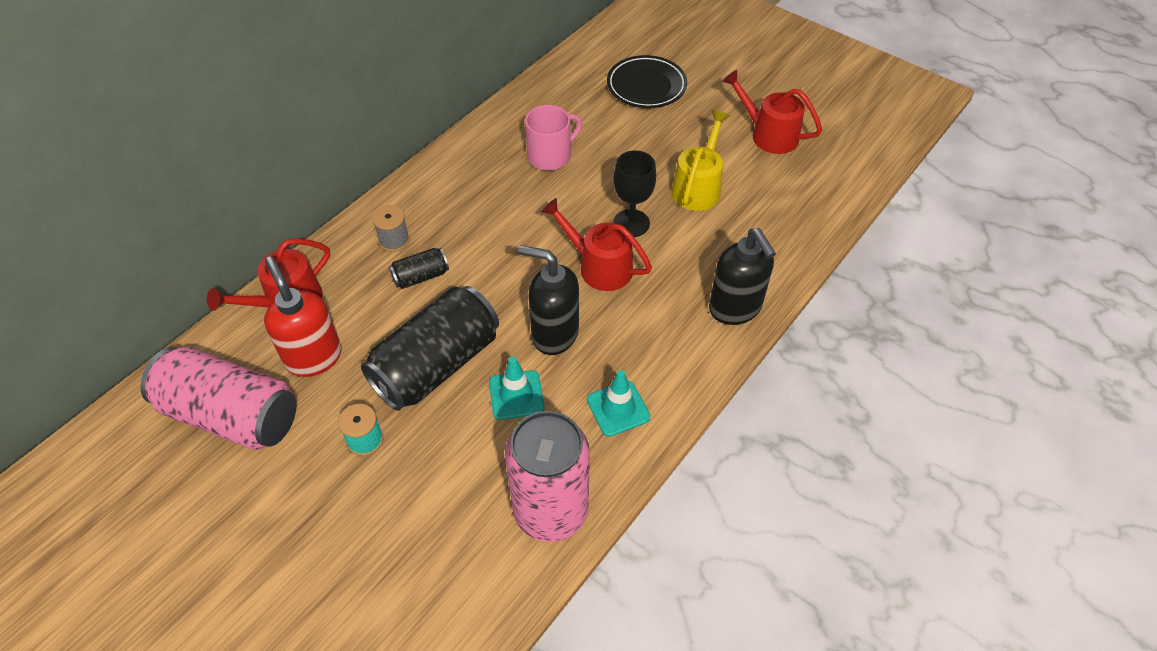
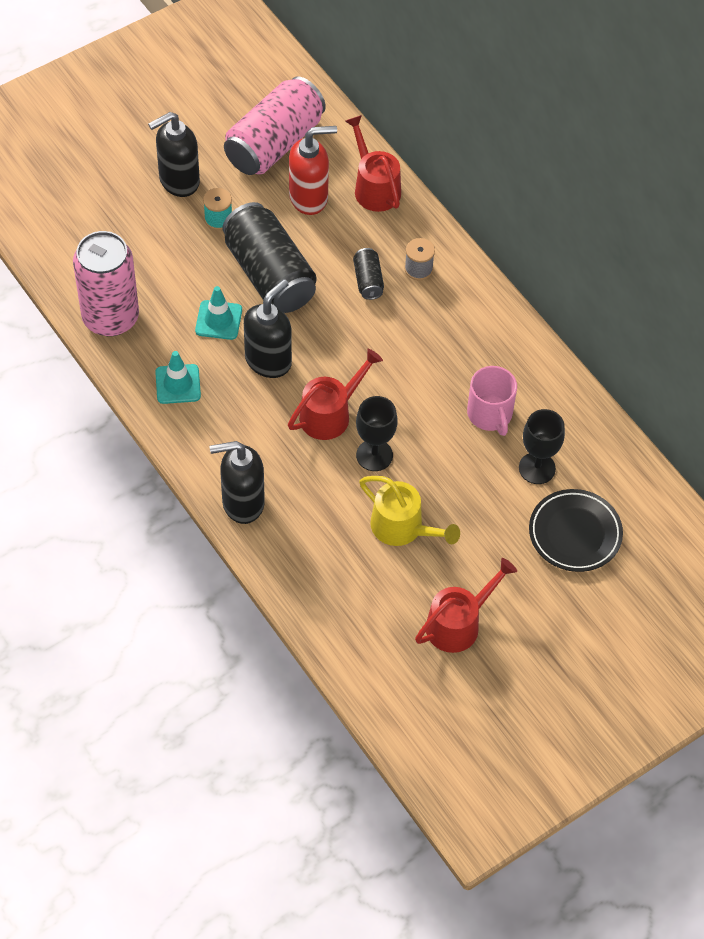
camera: 105 degrees right, 5 degrees up
(310, 504) = (178, 181): none -> black soap dispenser
(594, 117) = (537, 468): none -> black goblet

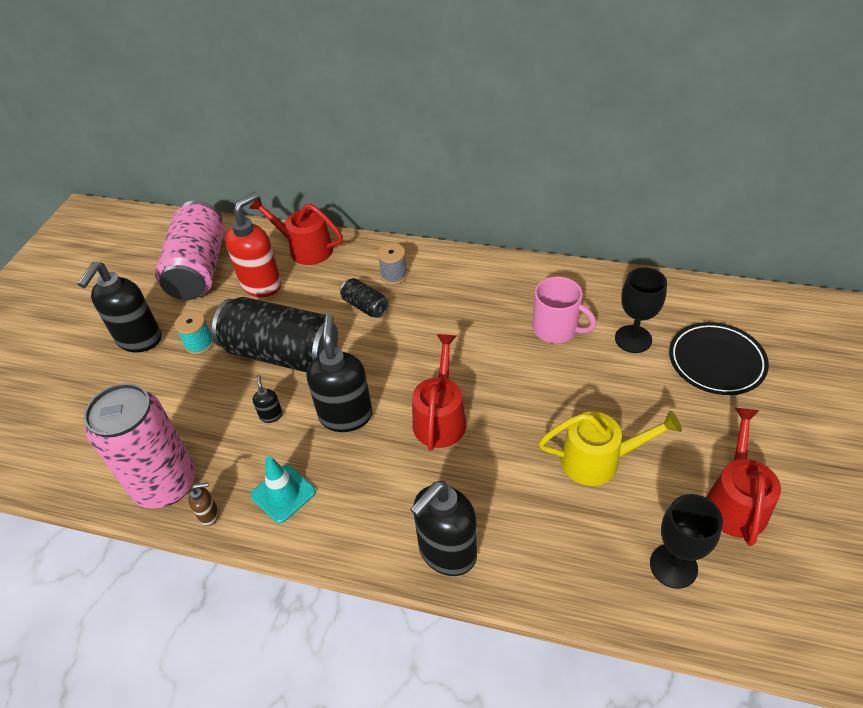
camera: 35 degrees left, 10 degrees down
(121, 362) = (209, 515): none -> brown soap dispenser
(218, 320) = (271, 415): turquoise traffic cone -> black soap dispenser
(374, 455) = (510, 422): black goblet -> black goblet (673, 566)

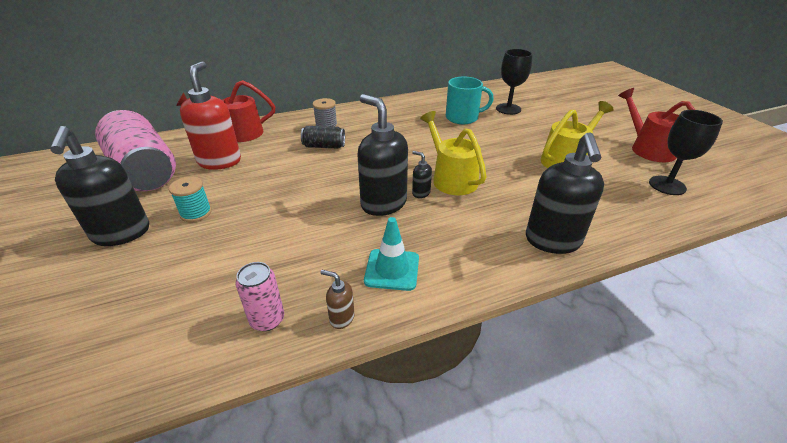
camera: 40 degrees left, 10 degrees down
(165, 484) = (267, 320): pink can -> pink can, size x0.45
(209, 515) = (341, 318): brown soap dispenser -> brown soap dispenser turned 105 degrees counterclockwise
(271, 415) = (320, 228): black soap dispenser -> black soap dispenser (421, 193)
(282, 353) = (285, 191): black can -> none
(440, 417) = (451, 178): red watering can -> yellow watering can
(556, 329) = (463, 118): pink mug -> turquoise mug
(716, 362) = (558, 104): black plate -> none

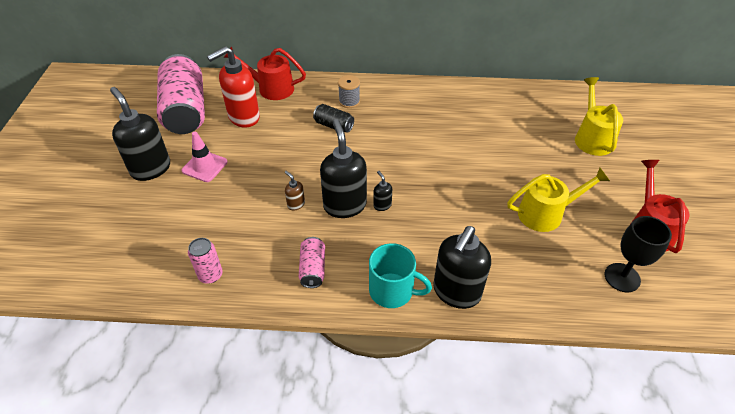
camera: 25 degrees right, 10 degrees up
(121, 234) = (150, 169): black soap dispenser -> black soap dispenser turned 135 degrees clockwise
(196, 213) = (205, 166): turquoise spool -> pink traffic cone
(220, 161) = (243, 117): red soap dispenser -> red soap dispenser turned 150 degrees counterclockwise
(341, 318) = (256, 293): brown soap dispenser -> brown soap dispenser (296, 204)
(392, 269) = (313, 269): turquoise traffic cone -> pink can
(451, 178) = (419, 198): yellow watering can -> yellow watering can (592, 137)
(463, 118) = (485, 127): turquoise mug -> turquoise mug (392, 291)
(508, 109) = (542, 129): black goblet -> none

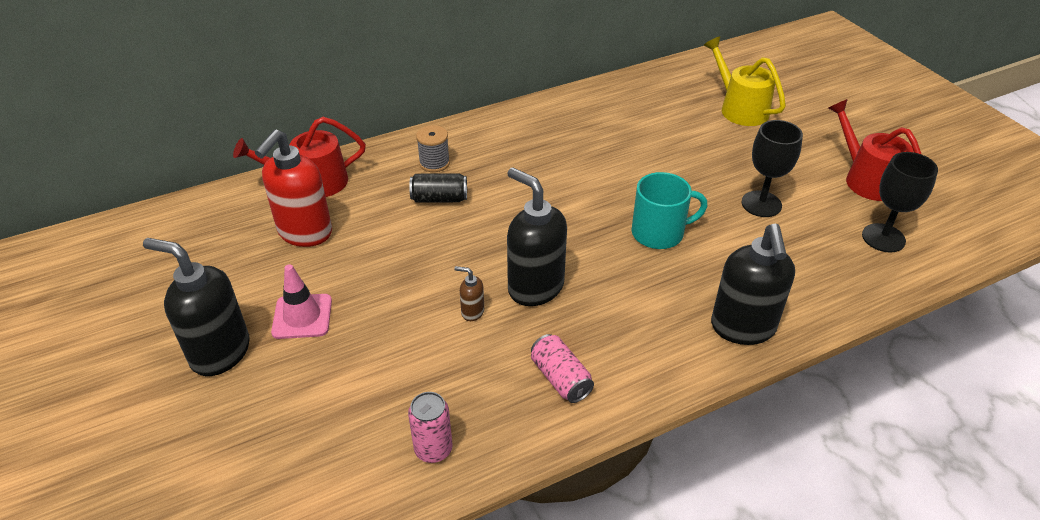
camera: 30 degrees left, 5 degrees down
(186, 110) = (207, 255): pink can -> none
(382, 205) = (580, 268): black soap dispenser -> none
(392, 291) = (674, 359): turquoise mug -> turquoise mug (659, 233)
(546, 213) = (761, 204): yellow watering can -> black goblet

